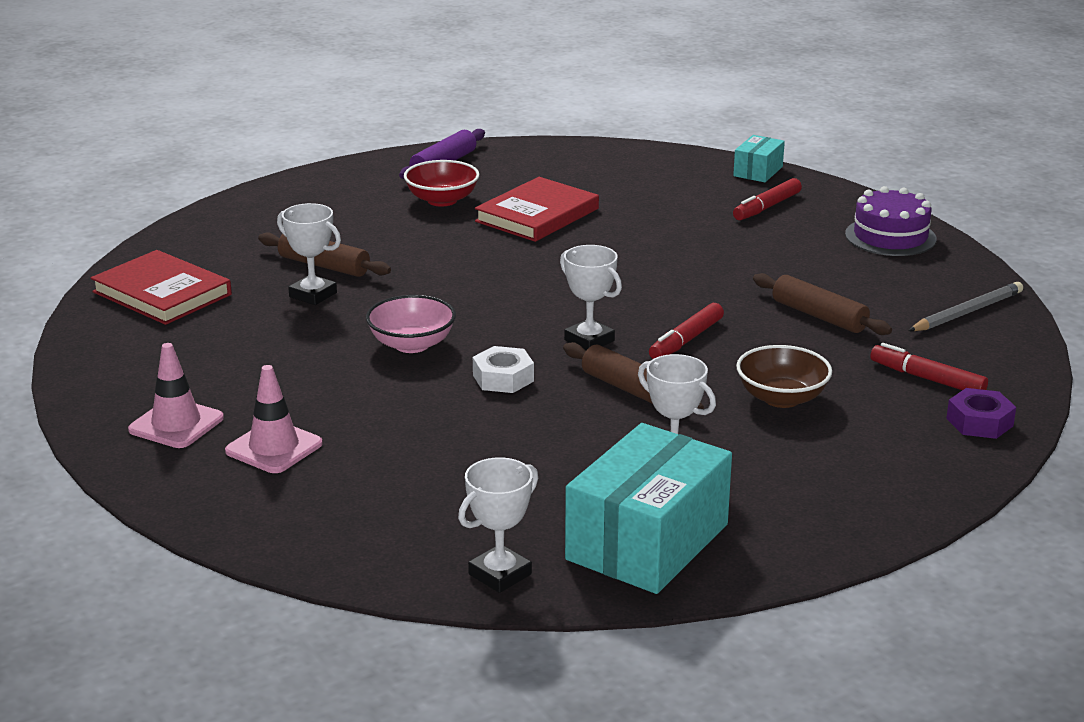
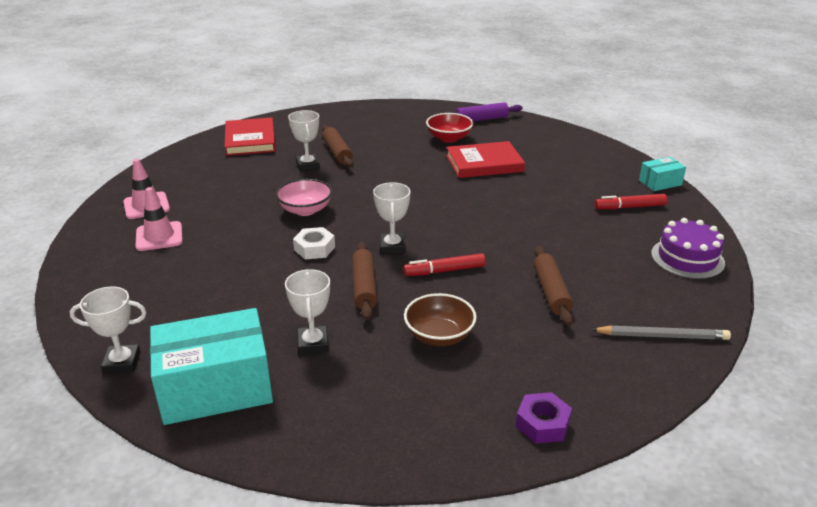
camera: 40 degrees right, 5 degrees up
(927, 379) = (556, 371): red marker -> none

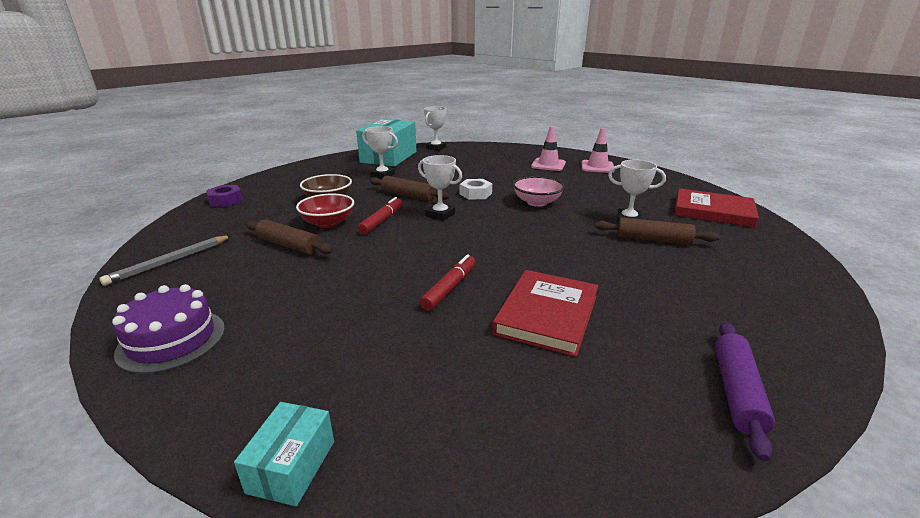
camera: 125 degrees right, 5 degrees down
(449, 138) = (657, 321): red bowl -> red bowl (328, 223)
(629, 207) = (299, 370): red marker -> red marker (450, 288)

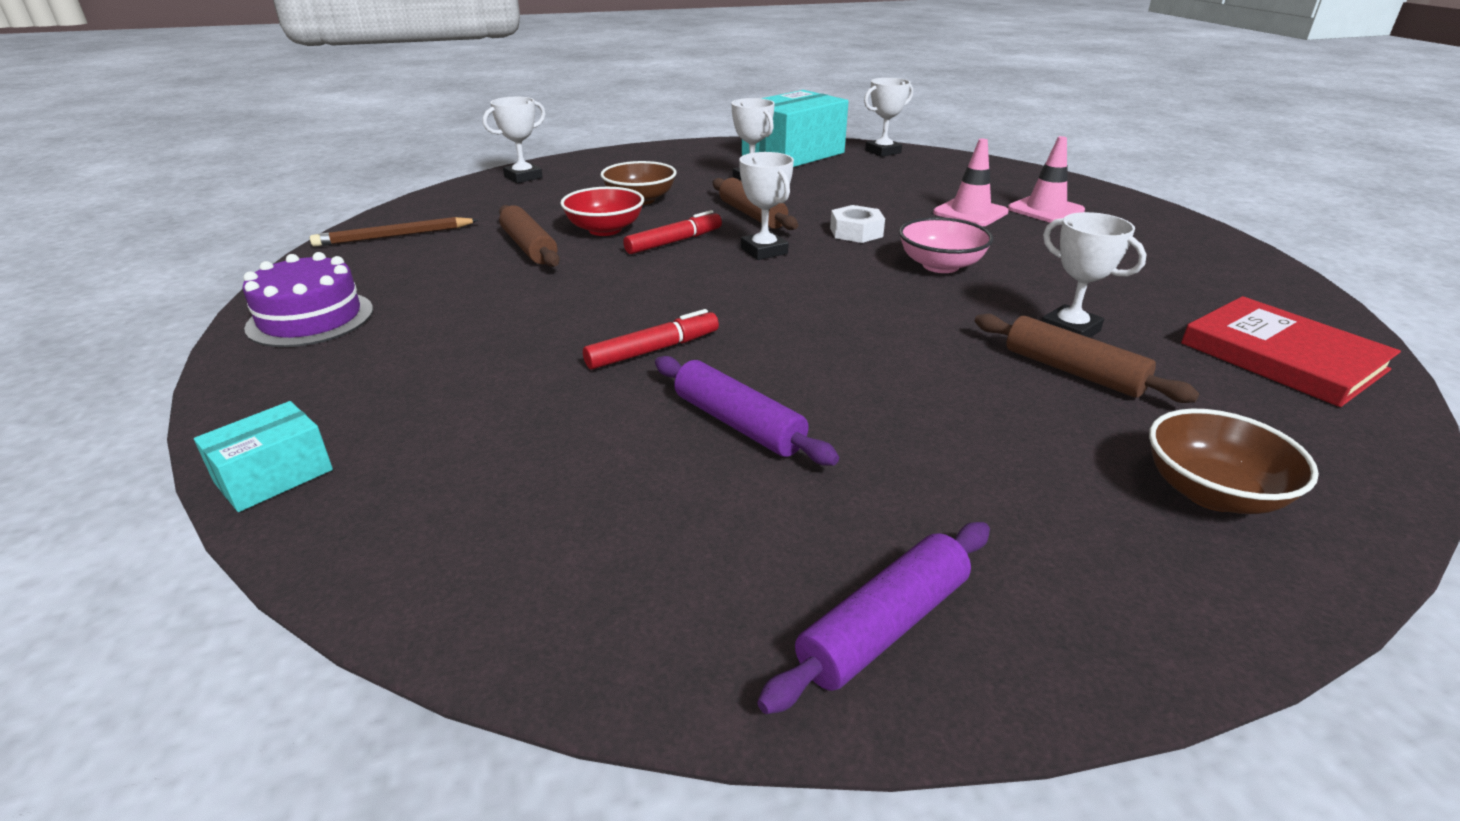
camera: 30 degrees right, 5 degrees up
(170, 262) = (394, 236): grey pencil -> brown pencil
(226, 200) = (523, 177): purple nut -> white trophy
(546, 315) = (738, 424): red book -> purple rolling pin
(597, 167) = (1140, 230): pink traffic cone -> pink traffic cone (970, 212)
(763, 278) = (1212, 493): none -> brown bowl

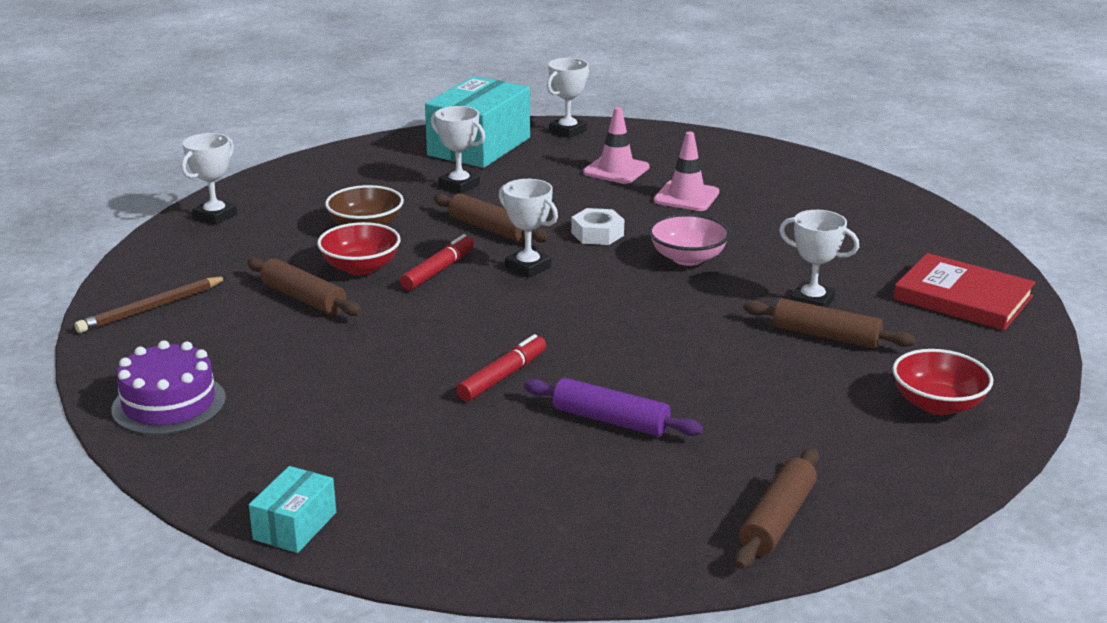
camera: 20 degrees left, 5 degrees down
(883, 626) = (777, 519): purple rolling pin -> brown rolling pin
(1045, 210) = (749, 184): pink traffic cone -> pink traffic cone (616, 170)
(1212, 493) = (937, 404): brown bowl -> red bowl

